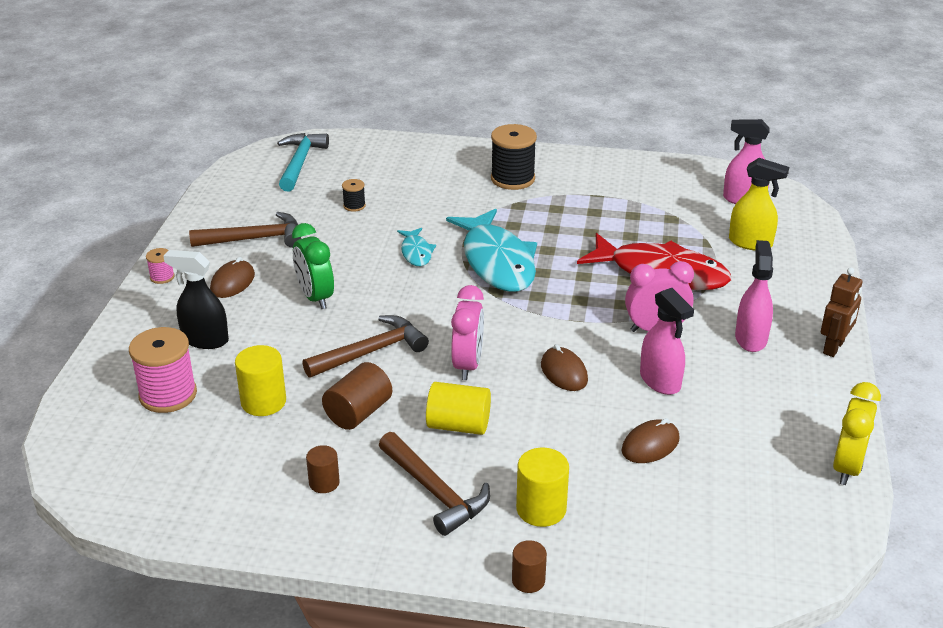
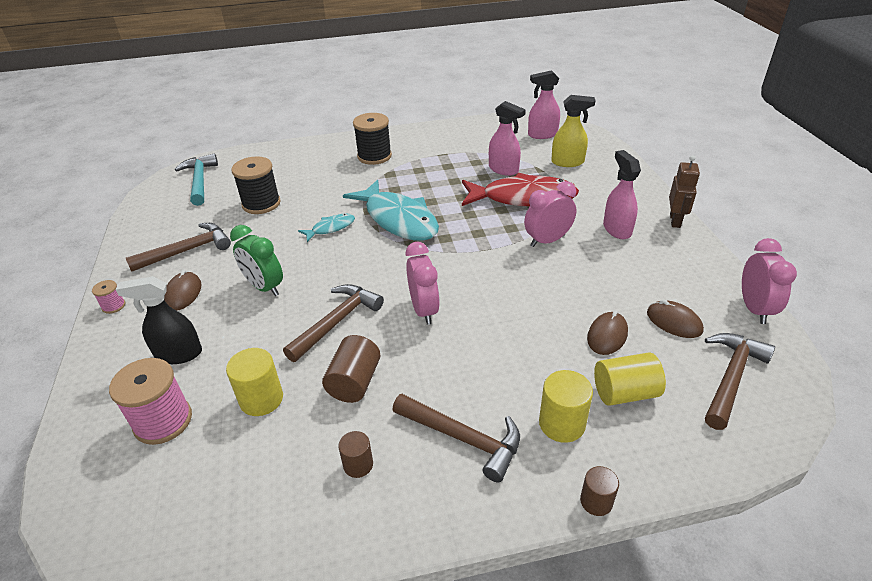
camera: 20 degrees left, 5 degrees up
(354, 206) = (261, 204): black spool -> black spool, size x2.07
(416, 252) = (331, 228): turquoise fish -> turquoise fish turned 90 degrees counterclockwise
(458, 425) = (447, 367): yellow cylinder -> yellow cylinder (625, 393)
(564, 372) = (503, 294): brown mouse -> brown mouse (674, 322)
(660, 381) = (578, 280): pink spray bottle -> pink spray bottle (503, 169)
(757, 524) = (731, 378): none -> brown hammer
(847, 467) = (754, 309): yellow clock -> pink clock

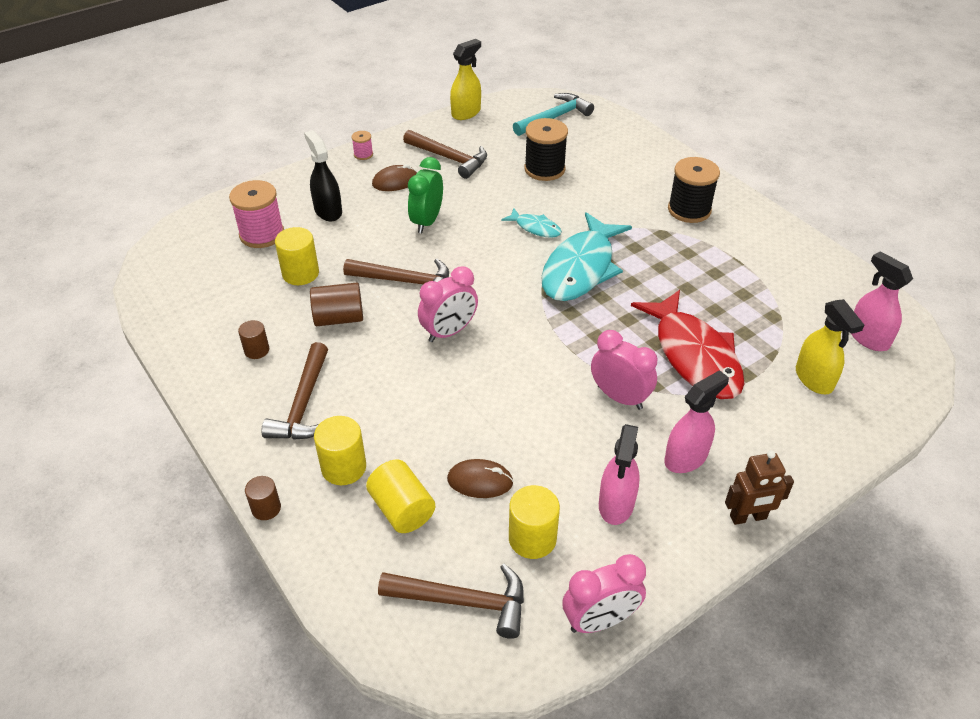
camera: 65 degrees right, 5 degrees up
(131, 224) = (466, 113): none -> yellow spray bottle
(503, 169) = (745, 322): pink spray bottle -> pink spray bottle (616, 504)
(674, 322) = (532, 538): brown mouse -> yellow cylinder

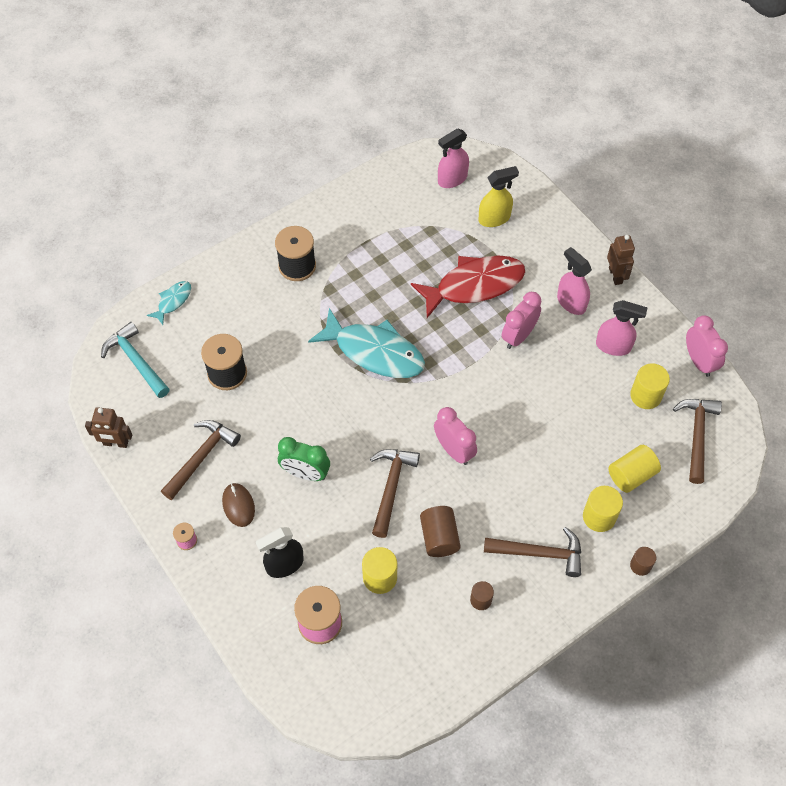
camera: 90 degrees left, 15 degrees up
(466, 113) = (116, 443): yellow spray bottle -> brown robot
(480, 481) = (602, 426): brown mouse -> none
(535, 228) = (318, 384): turquoise fish -> turquoise fish (173, 301)

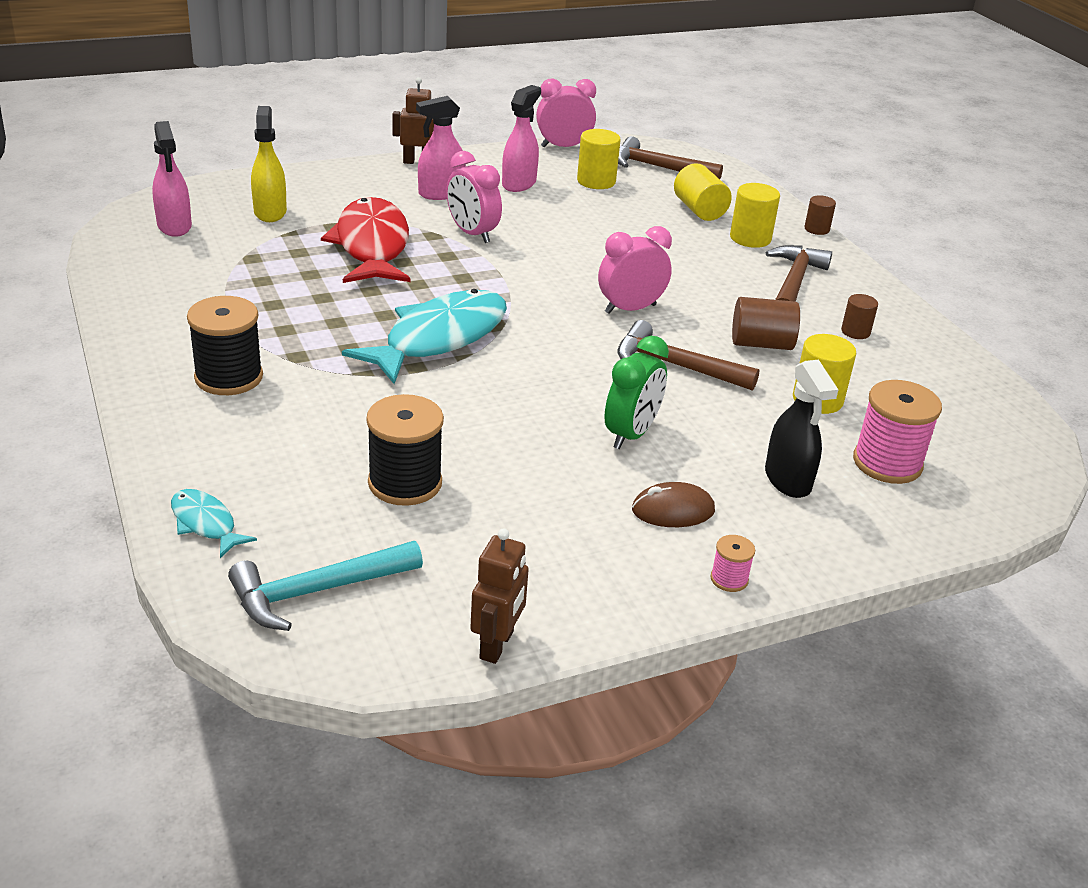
camera: 80 degrees left, 25 degrees down
(201, 457) = (566, 538): brown hammer -> none

